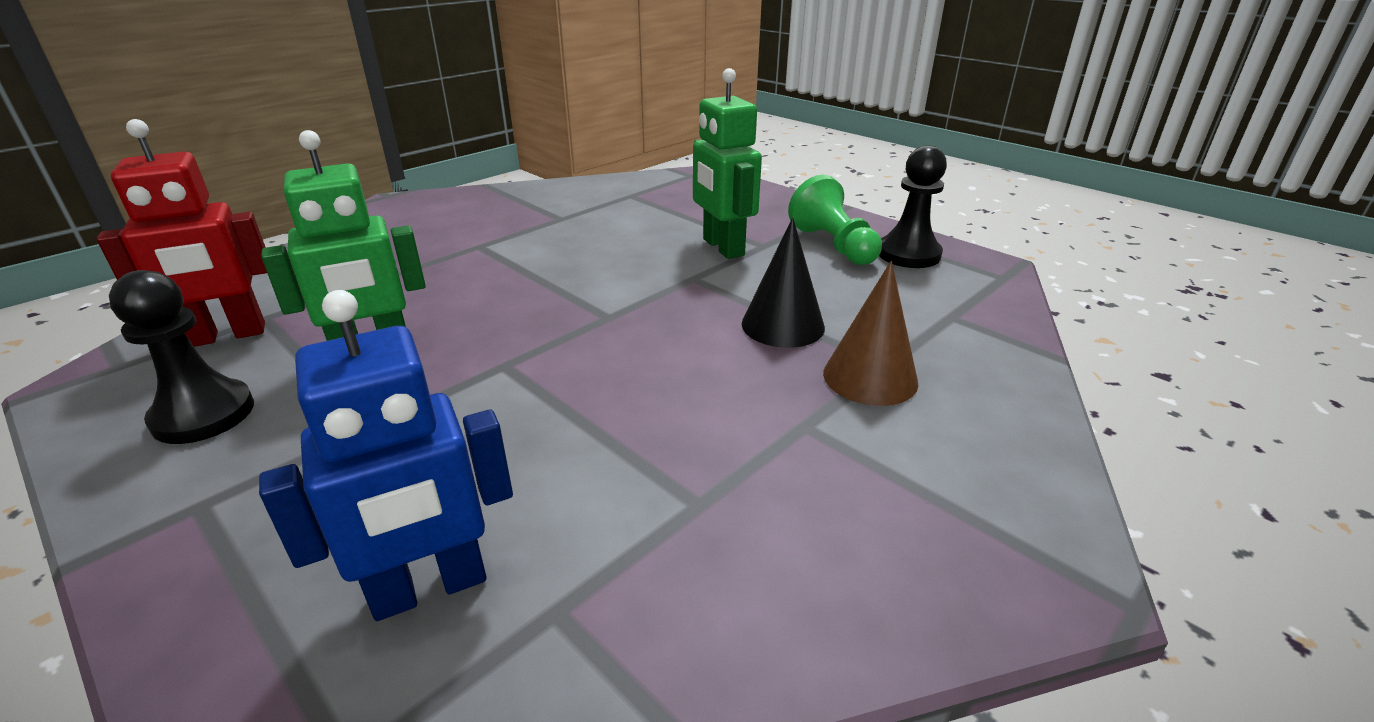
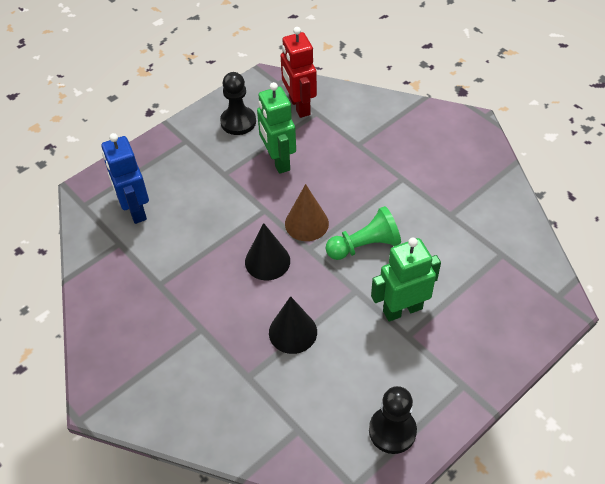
camera: 95 degrees right, 20 degrees up
(634, 355) = (267, 261): none -> black cone
(833, 245) = (407, 382): green pawn -> green pawn (364, 246)
(870, 377) = (235, 365): brown cone -> brown cone (306, 223)

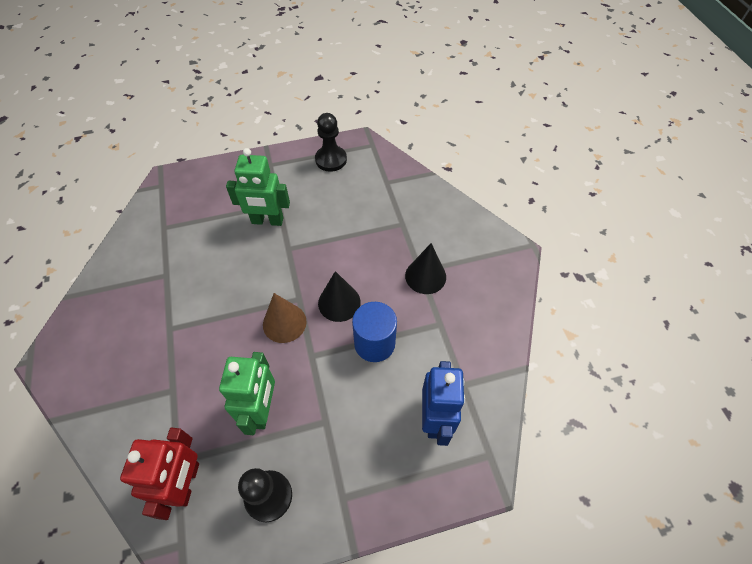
camera: 155 degrees left, 5 degrees up
(214, 241) = (374, 343): none -> blue cylinder
(293, 332) = (353, 239): black cone -> black cone (425, 276)
(364, 246) = (254, 280): green pawn -> none

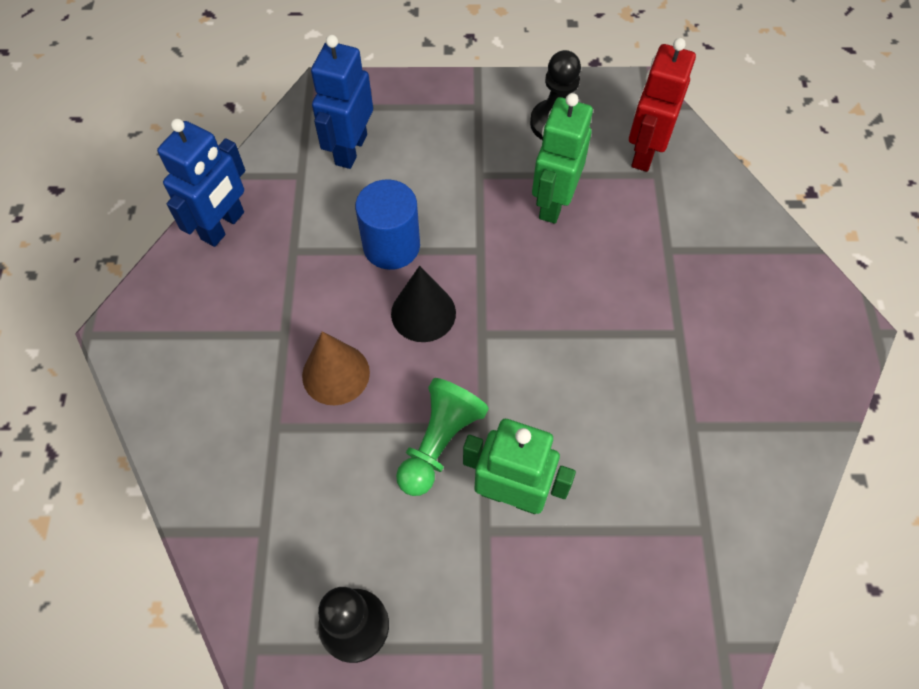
camera: 165 degrees left, 5 degrees up
(284, 323) = (509, 302): brown cone -> brown cone (336, 374)
(311, 235) = (439, 443): none -> green pawn
(425, 276) = (280, 323): black cone -> none
(495, 329) = (223, 226): none -> blue robot

